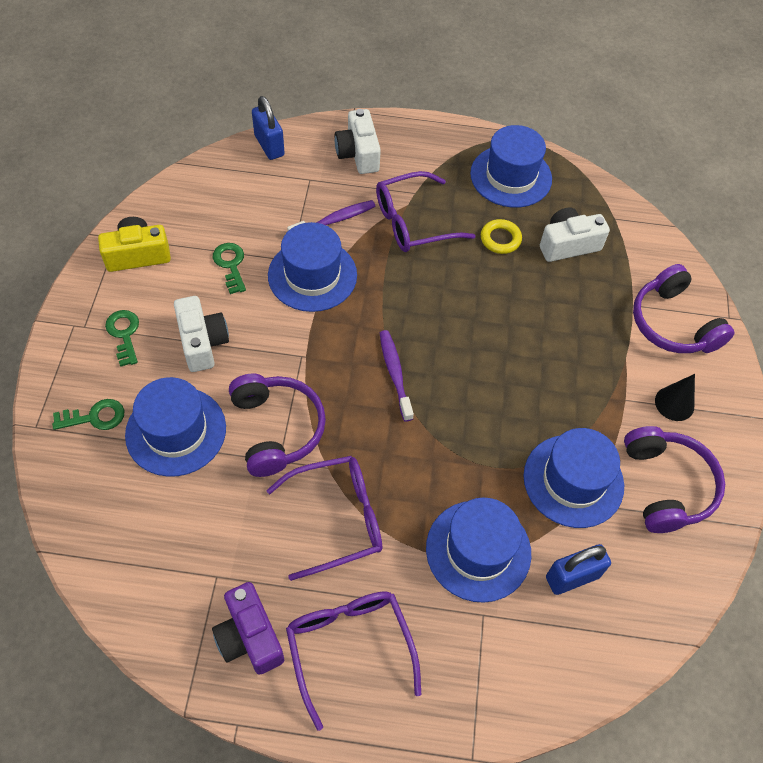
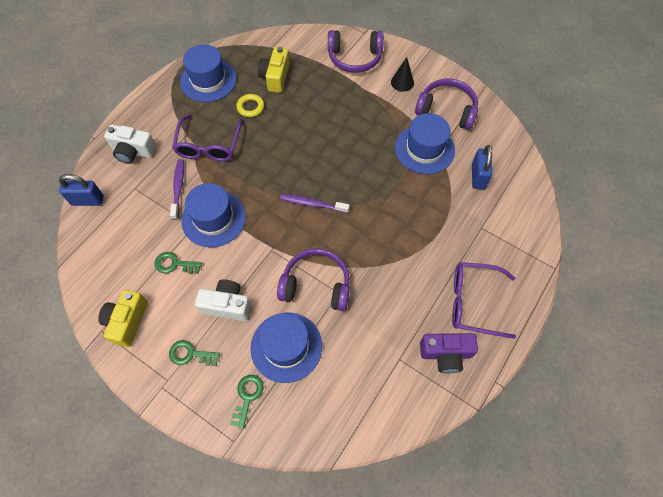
camera: 60 degrees left, 5 degrees up
(338, 518) = (393, 275): purple glasses -> none
(478, 550) = (444, 213): blue hat -> none
(568, 245) = (275, 77): white camera -> yellow camera

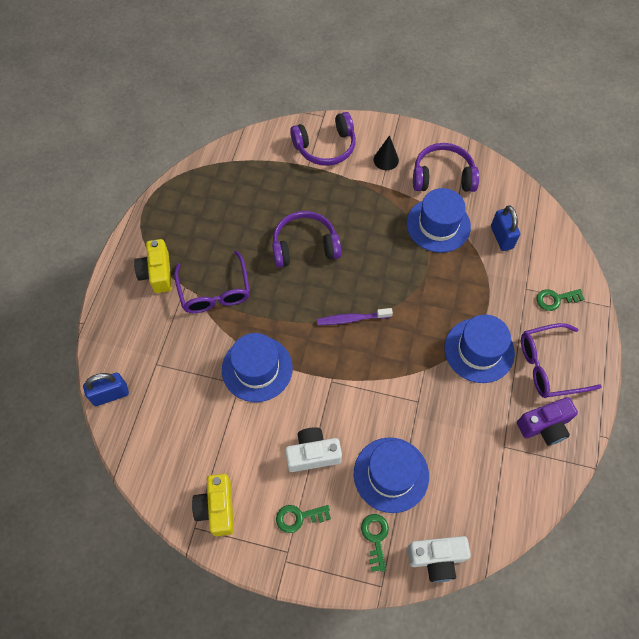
camera: 20 degrees left, 0 degrees up
(133, 151) = (134, 324): white camera -> white camera (436, 558)
(174, 264) = (238, 430): green key -> green key (555, 299)
(178, 188) = (204, 348): purple toothbrush -> none
(208, 80) = (180, 218): blue hat -> blue hat (479, 350)
(250, 107) = (240, 235): yellow ring -> none
(275, 77) = (251, 193): yellow camera -> yellow camera (157, 273)
(316, 285) = (392, 402): purple headphones -> purple headphones (304, 246)

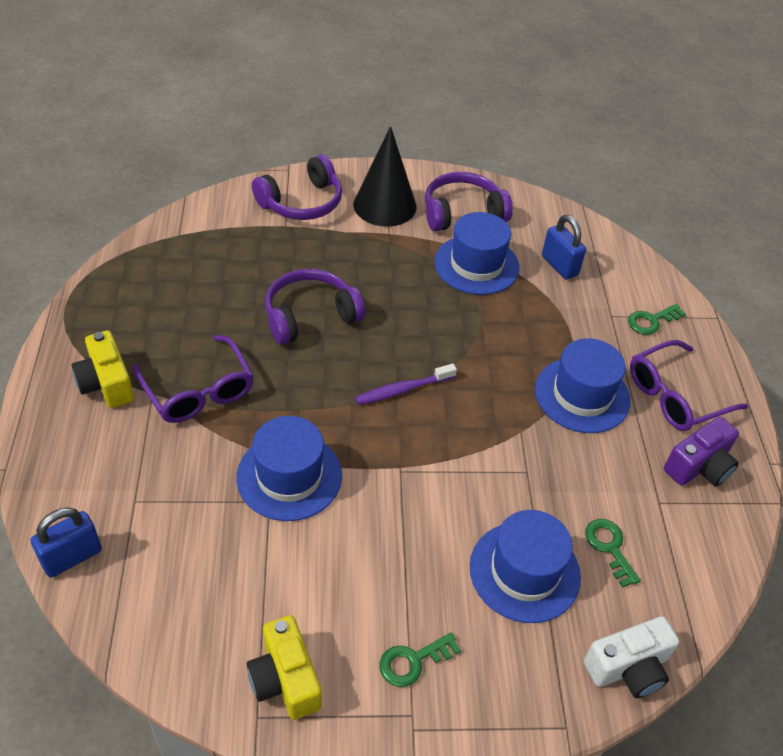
camera: 20 degrees left, 15 degrees down
(313, 454) = (405, 570): white camera -> none
(375, 538) = (533, 662): green key -> green key (609, 548)
(386, 160) = (385, 205): black cone -> black cone, size x1.89

